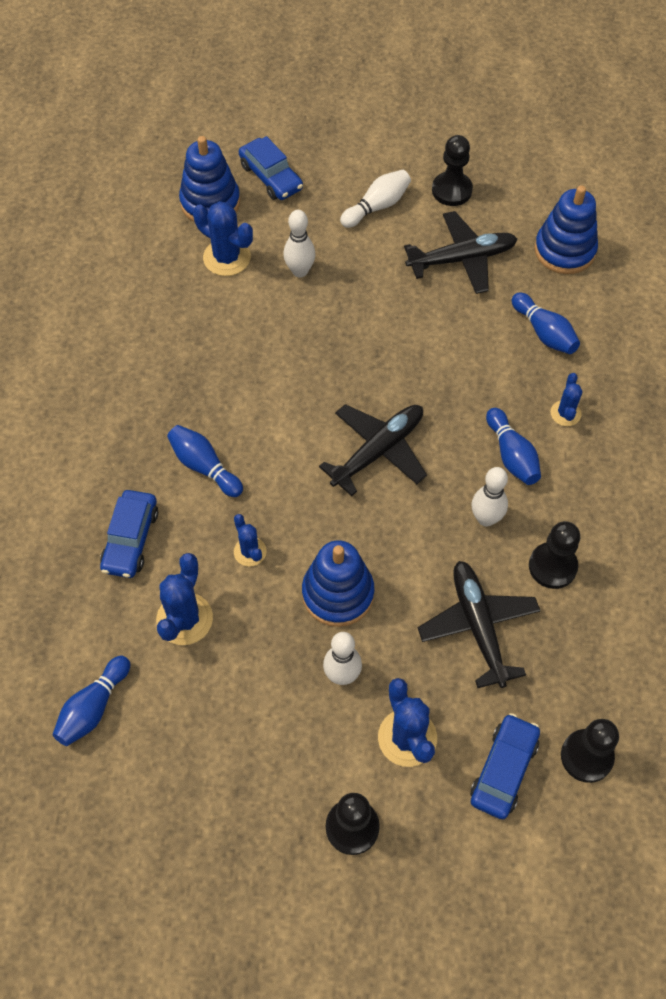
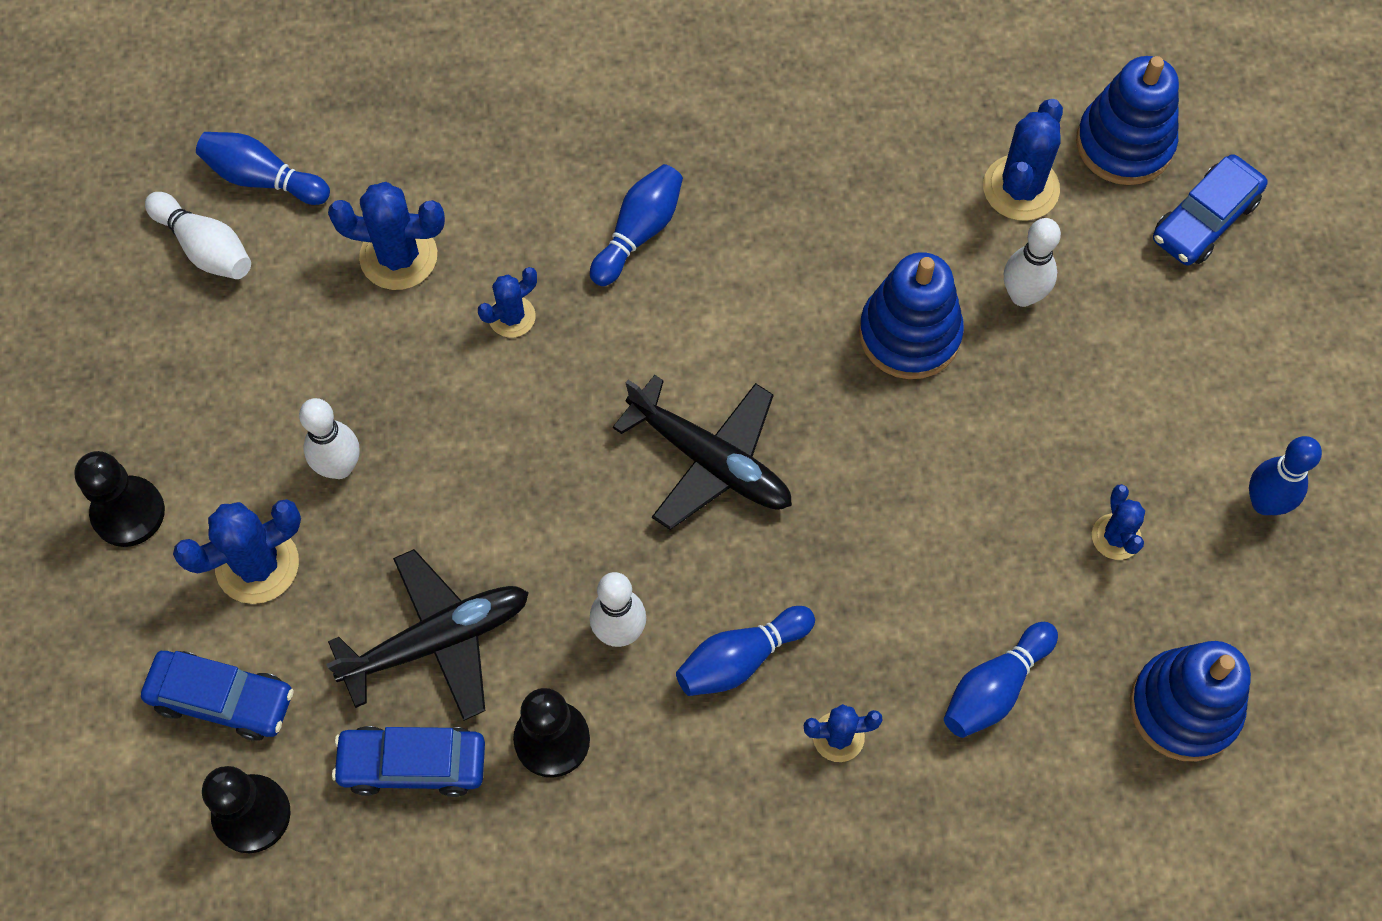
camera: 80 degrees right, 5 degrees up
(131, 539) = (507, 167): blue car -> blue car (413, 764)
(338, 593) = (463, 442): blue stacking toy -> blue stacking toy (909, 334)
(377, 206) = (1191, 389): white bowling pin -> white bowling pin (205, 247)
(451, 190) = (1264, 503): black pawn -> blue bowling pin
(461, 259) = (1116, 537): black plane -> blue cactus

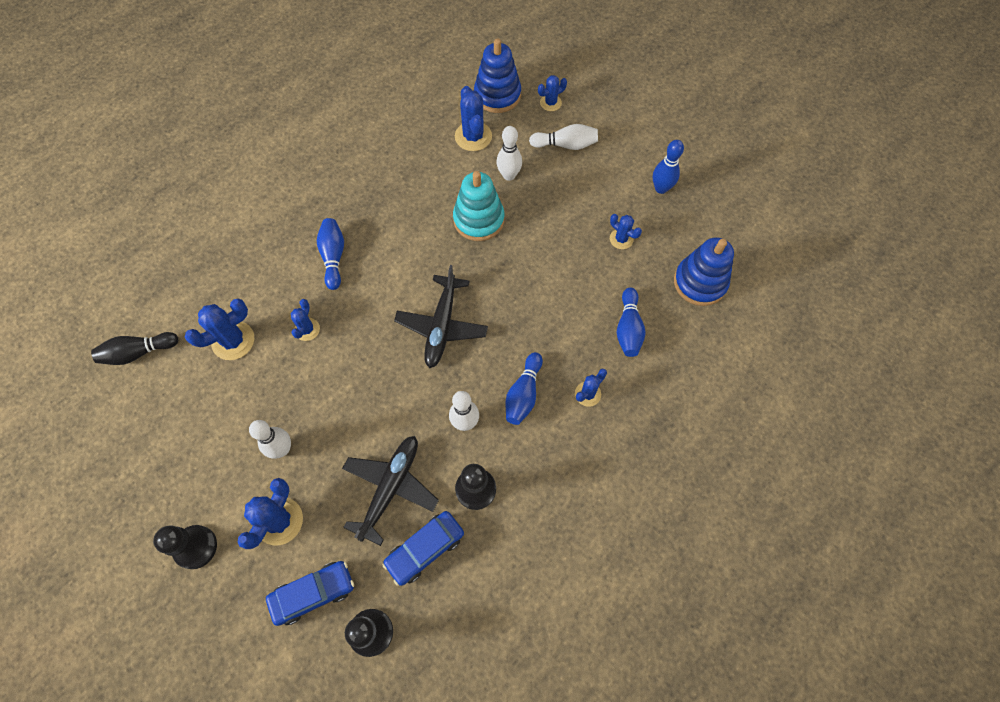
camera: 40 degrees left, 0 degrees up
(205, 247) = (134, 402): white bowling pin -> white bowling pin (565, 145)
(263, 179) = (138, 352): blue bowling pin -> black bowling pin
(709, 460) = (442, 325): black plane -> black plane turned 105 degrees clockwise
(909, 334) = (478, 220): blue stacking toy -> turquoise stacking toy
(1205, 219) = (550, 103): blue car -> blue cactus

